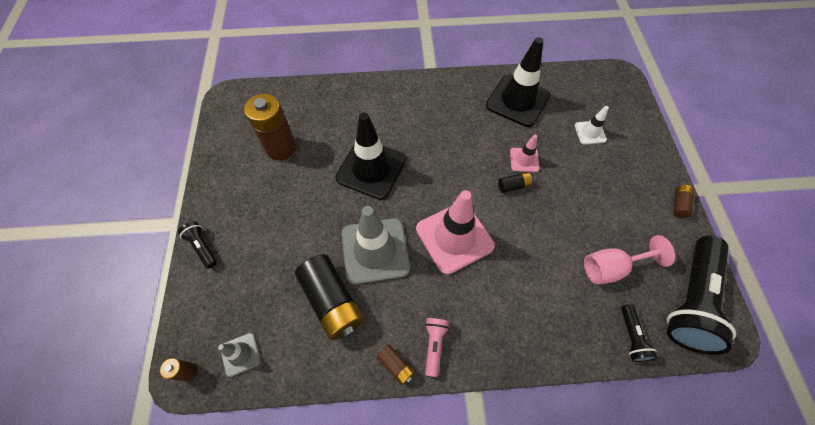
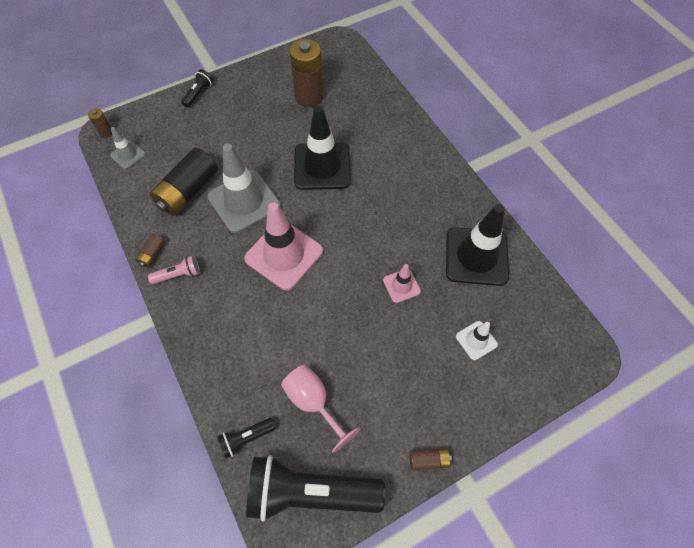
camera: 65 degrees right, 0 degrees up
(513, 186) = (364, 285): black battery -> none

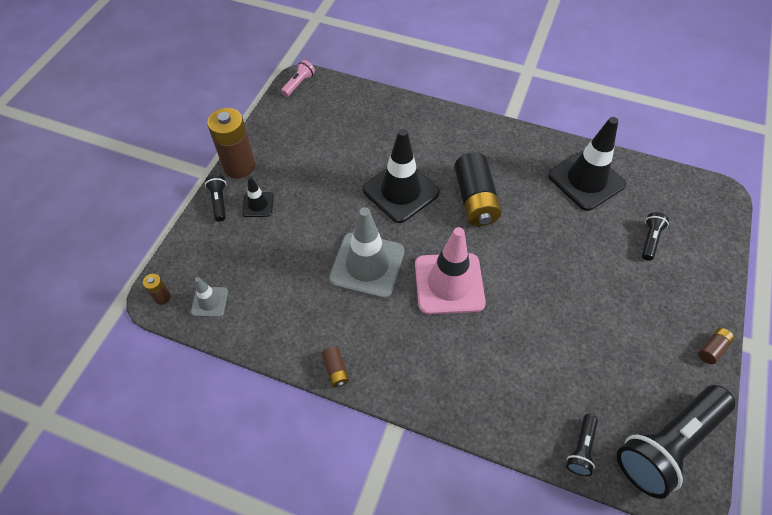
camera: 40 degrees left, 5 degrees down
(178, 275) = (380, 368): pink flashlight -> pink flashlight (299, 84)
(188, 191) = (307, 292): black battery -> black battery (475, 199)
(219, 111) = (258, 204): none -> black traffic cone
(309, 97) = (326, 142): brown battery -> brown battery (239, 166)
(314, 402) = (597, 377): pink goblet -> none
(401, 286) = (560, 240): pink traffic cone -> none
(476, 340) = (650, 240): white traffic cone -> black flashlight

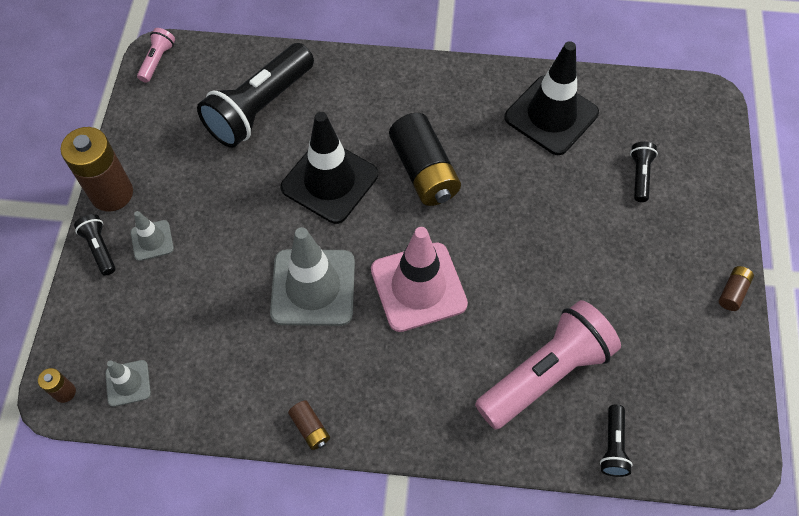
camera: 15 degrees left, 5 degrees up
(258, 204) = (152, 240): black traffic cone -> grey traffic cone
(537, 375) = (546, 373): none -> pink flashlight
(667, 444) = (704, 415): black flashlight -> black flashlight (259, 108)

